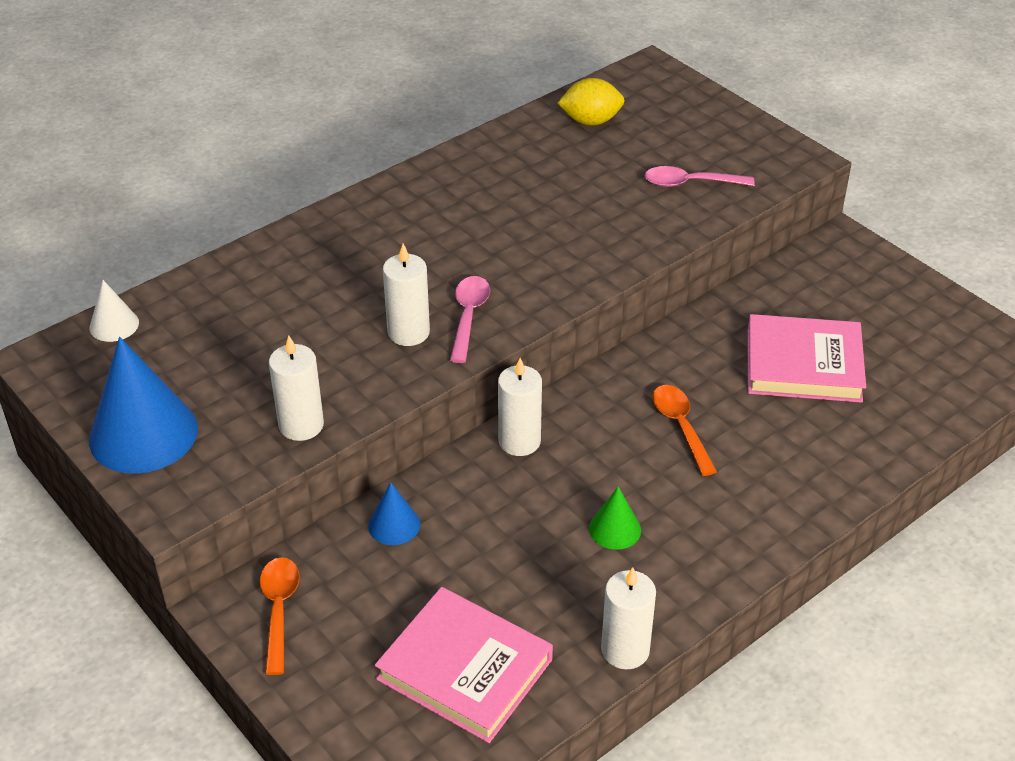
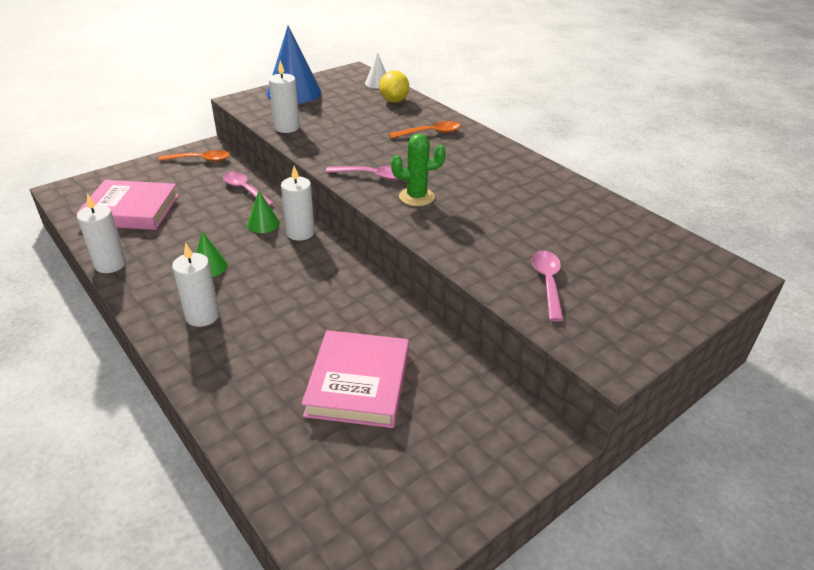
camera: 90 degrees right, 5 degrees down
(394, 525) = (245, 190): blue cone -> pink spoon
(408, 332) = (359, 156): white candle -> white candle (202, 316)
(465, 669) = (131, 210): pink book -> pink book turned 60 degrees clockwise
(497, 486) = (263, 224): none -> green cone
(524, 274) = (416, 197): none -> green cactus
(590, 121) = (628, 235): yellow lemon -> yellow lemon (394, 101)
(680, 427) = (297, 303): orange spoon -> orange spoon (430, 133)

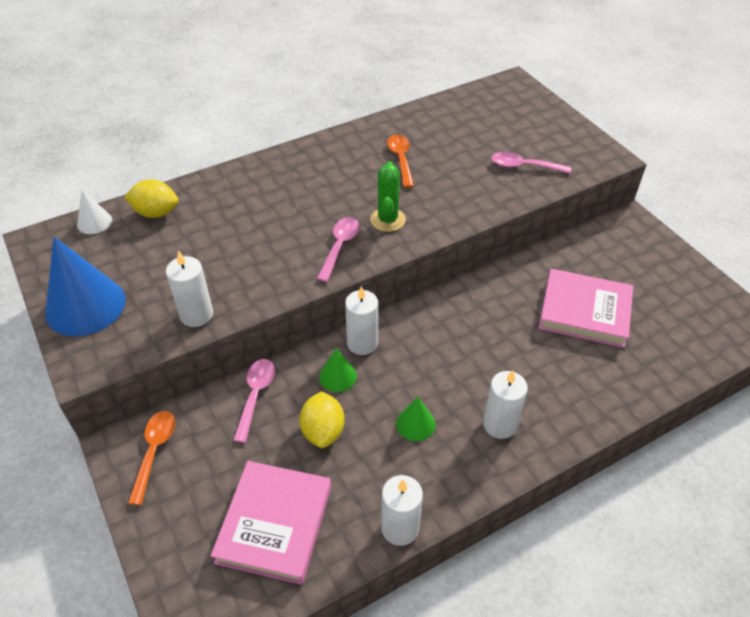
camera: 80 degrees left, 10 degrees up
(208, 222) = (323, 431): none -> yellow lemon
(245, 190) = (255, 396): pink spoon -> pink spoon turned 135 degrees clockwise
(430, 133) = (254, 194): orange spoon -> orange spoon (401, 159)

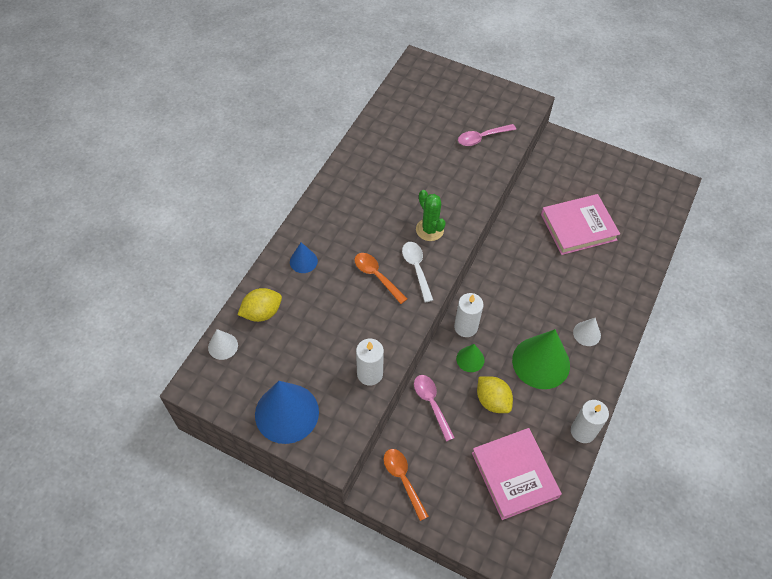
camera: 35 degrees left, 10 degrees up
(237, 190) = (303, 261): none -> blue cone
(339, 247) = (416, 268): pink spoon -> white spoon
(401, 159) = (396, 173): orange spoon -> orange spoon (376, 276)
(415, 424) = (541, 362): green cone -> green cone, size x2.04
(499, 424) = (587, 333): white candle -> white cone

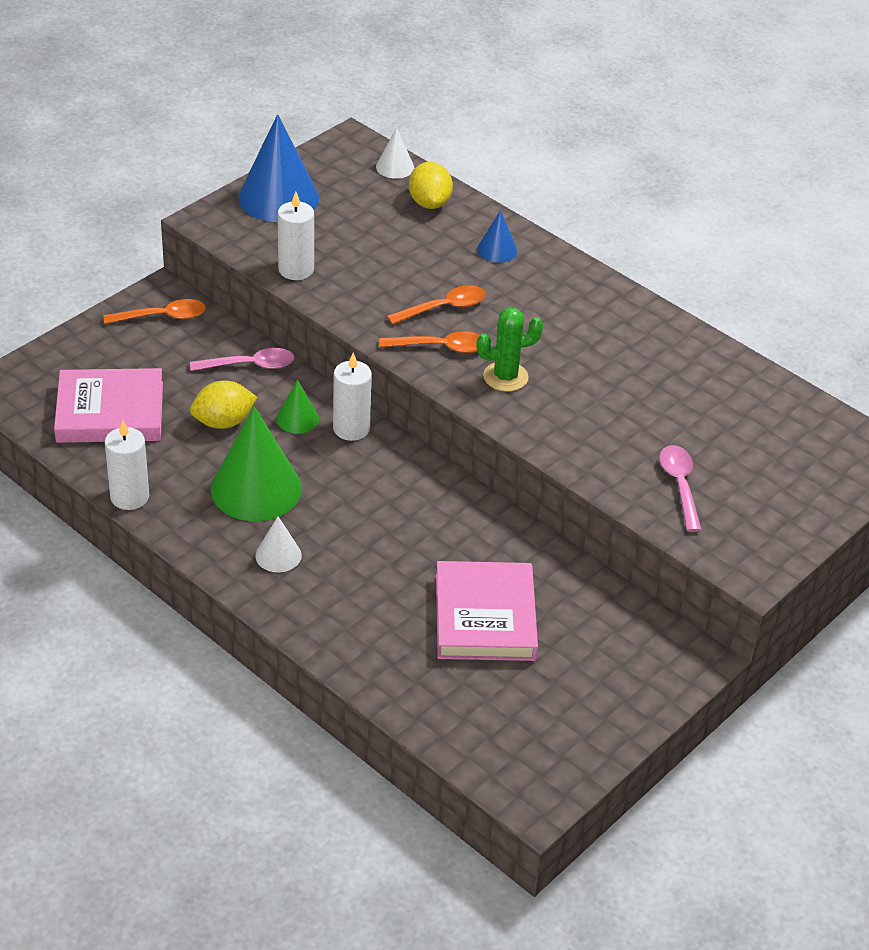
camera: 105 degrees right, 15 degrees down
(416, 268) = (440, 347): white spoon -> orange spoon

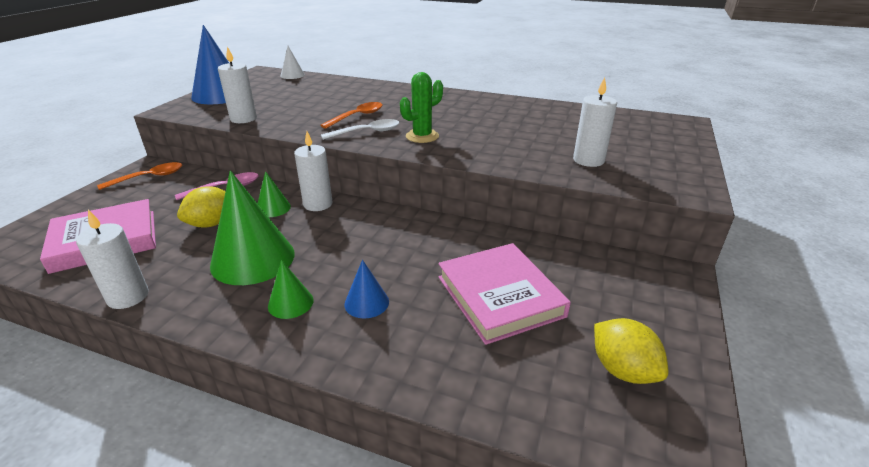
camera: 20 degrees left, 10 degrees down
(278, 555) = (290, 303): white cone -> green cone
(429, 203) = (321, 83): yellow lemon -> yellow lemon (622, 370)
(440, 347) = (367, 132): orange spoon -> white spoon
(497, 250) = (375, 91): blue cone -> blue cone (366, 302)
(680, 485) = (588, 160): pink spoon -> white candle

